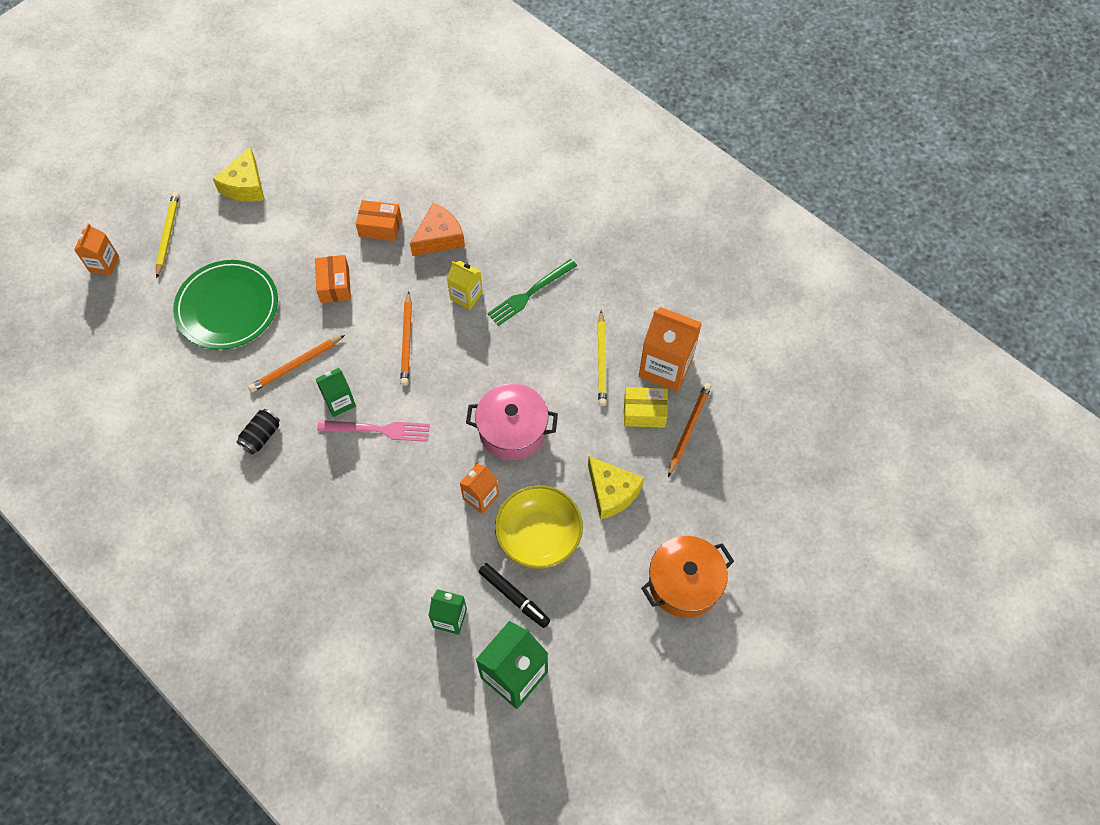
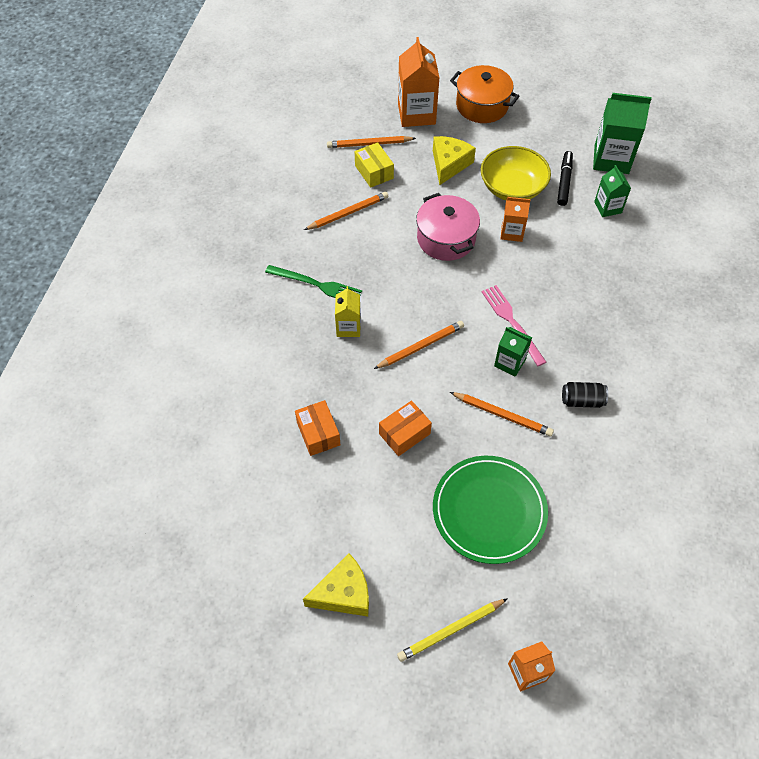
camera: 120 degrees left, 5 degrees down
(439, 238) = (301, 379): orange cheese -> none
(601, 361) = (348, 213): yellow pencil -> orange pencil
(665, 367) = (327, 175): orange carton -> orange carton (416, 114)

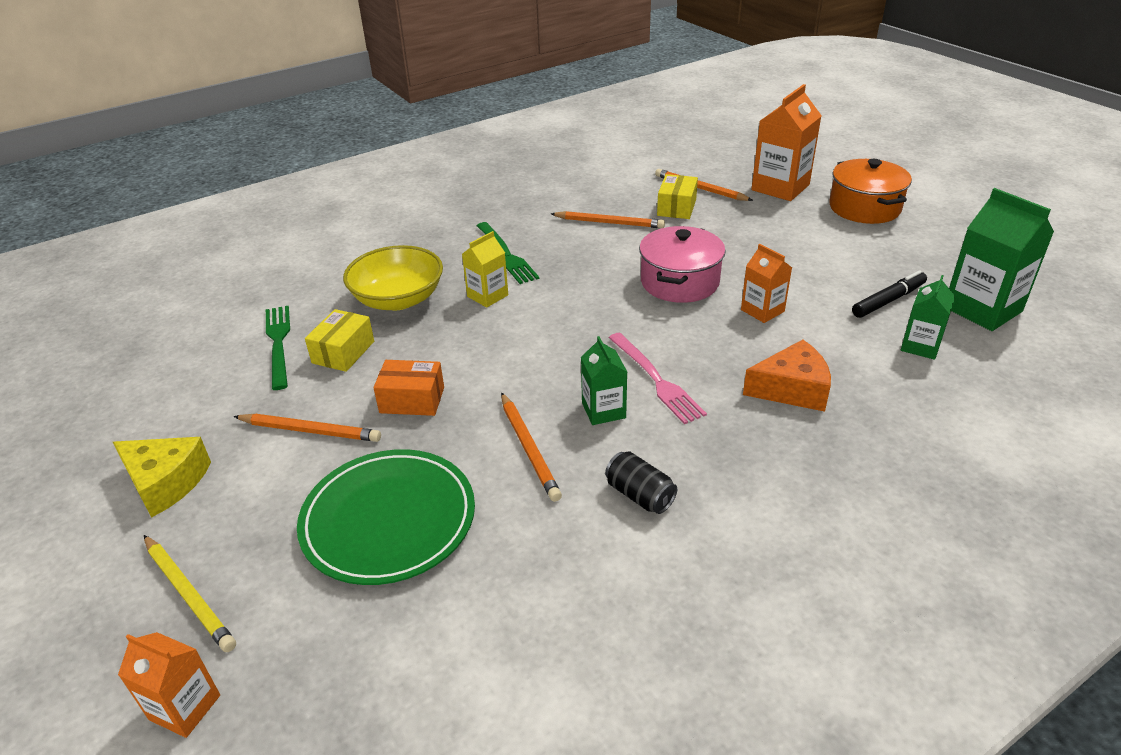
camera: 45 degrees right, 20 degrees down
(267, 458) = (278, 343): none -> green fork
(318, 433) = (343, 352): orange box -> yellow box
(420, 346) = (531, 345): orange pencil -> orange pencil (310, 431)
(449, 164) = (764, 233): yellow cheese -> none
(451, 630) = (189, 594): yellow pencil -> yellow pencil turned 150 degrees counterclockwise
(512, 188) = (813, 278): yellow bowl -> yellow bowl (398, 299)
(512, 322) = (656, 379): pink fork -> pink fork turned 135 degrees clockwise
(580, 281) = (792, 389): none -> orange cheese

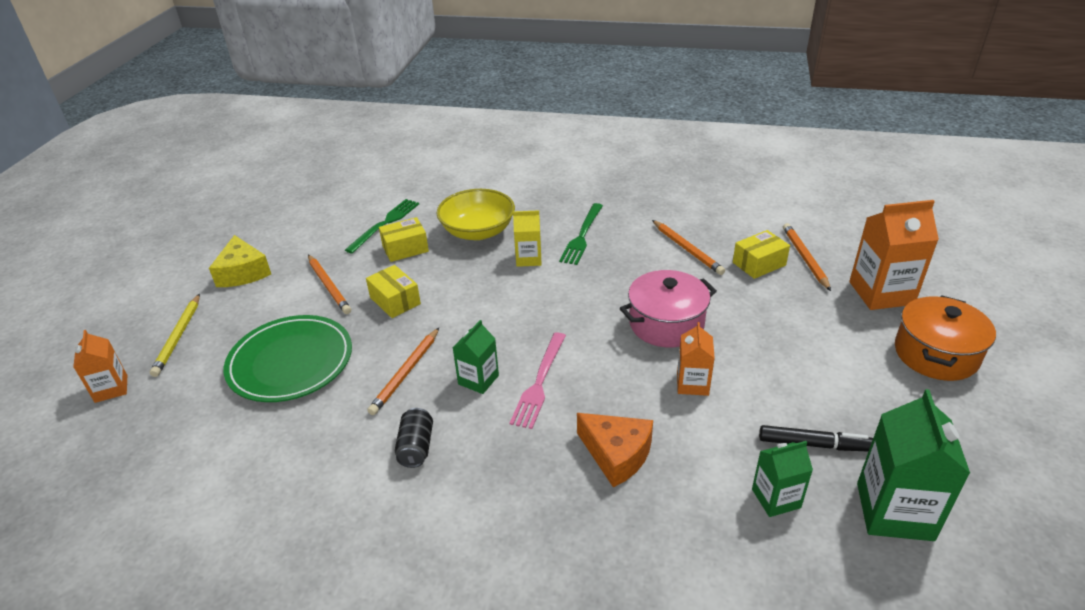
camera: 45 degrees right, 0 degrees up
(412, 400) = (395, 301): orange box -> yellow box

